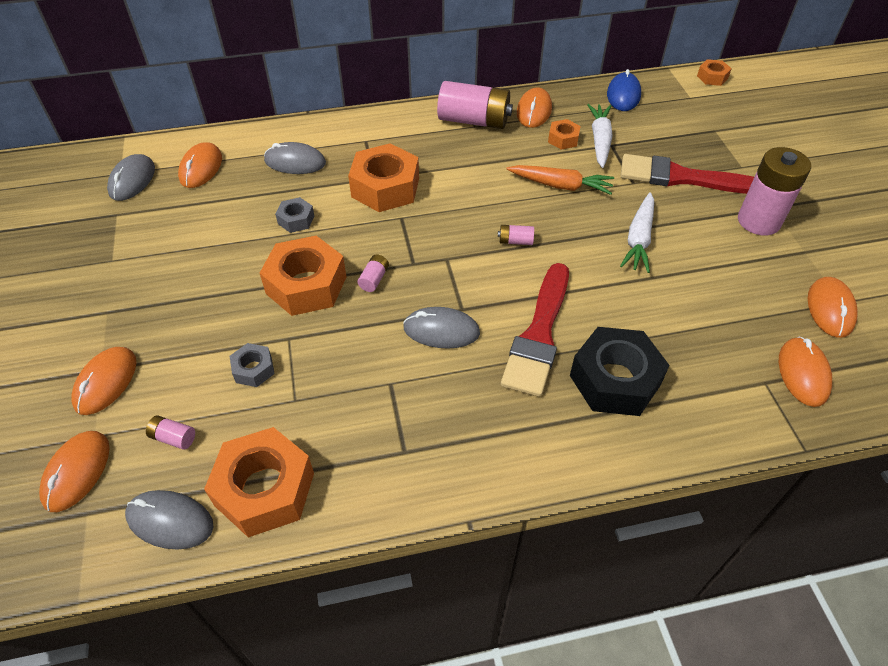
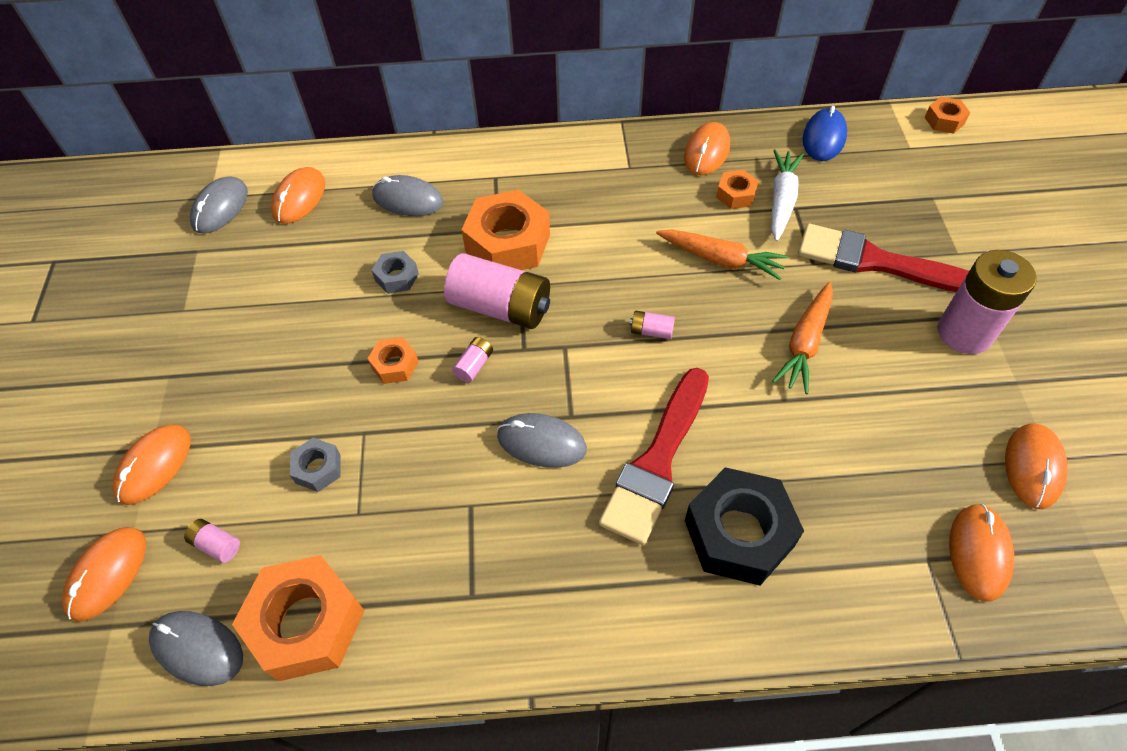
camera: 10 degrees right, 5 degrees up
(306, 285) = (395, 365): orange nut -> orange nut, size x0.49
(474, 120) = (630, 160): pink battery -> pink battery (501, 307)
(638, 239) = (805, 343): white carrot -> orange carrot

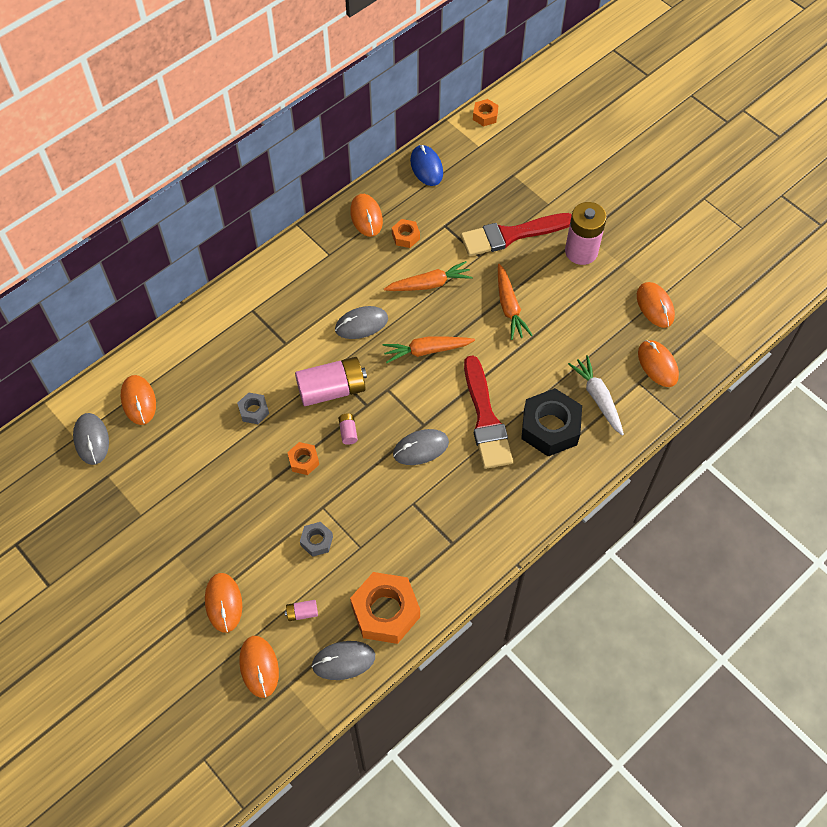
camera: 40 degrees left, 5 degrees up
(408, 199) = (211, 358): grey mouse -> grey mouse (361, 324)
(508, 243) = (300, 348): orange nut -> none
(651, 331) = (426, 351): pink battery -> orange carrot
(781, 200) = (434, 225): white carrot -> white carrot (597, 398)

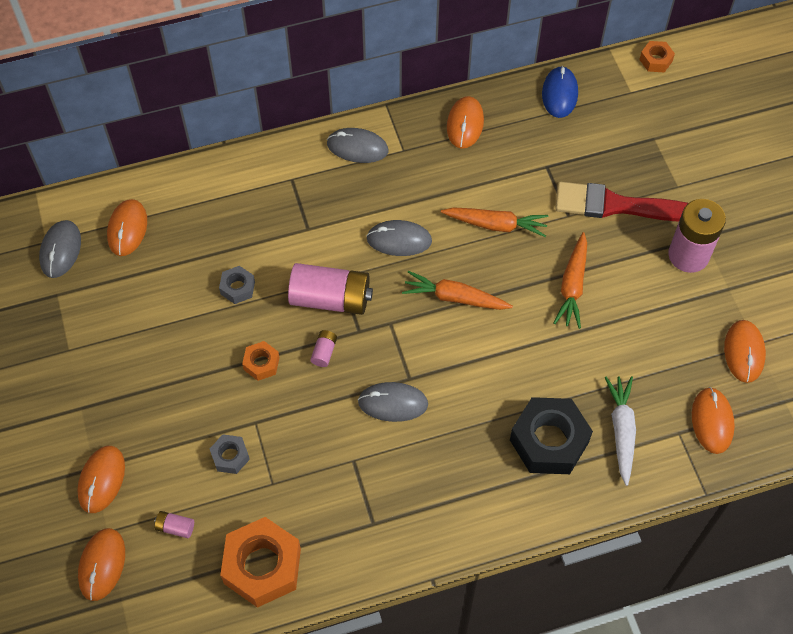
camera: 25 degrees right, 0 degrees up
(343, 661) = (191, 599): grey mouse -> grey mouse (357, 147)
(405, 236) = (497, 162): orange nut -> none
(485, 419) = (481, 400): red brush -> none

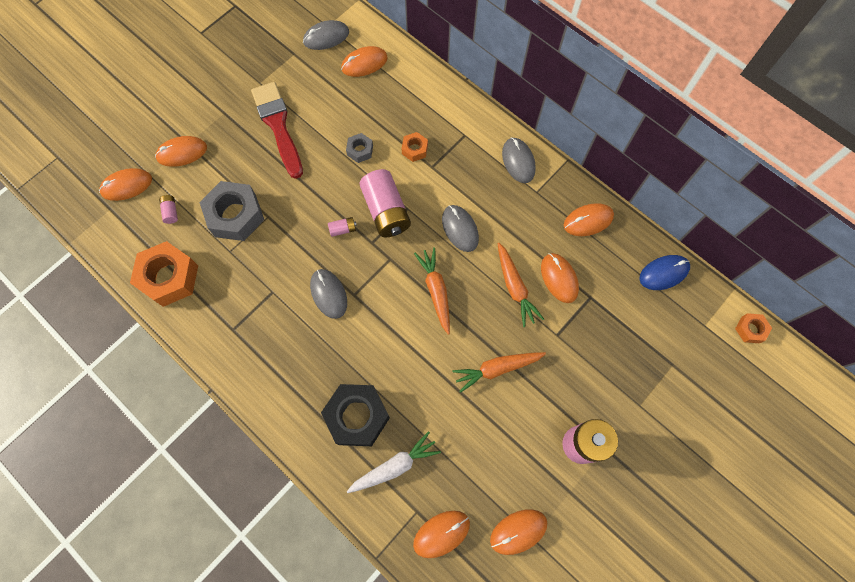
camera: 60 degrees right, 10 degrees up
(230, 456) = (235, 215): grey nut -> grey nut, size x2.03
(261, 363) = (312, 196): orange nut -> orange nut (414, 149)
(510, 182) = (559, 278): none -> orange mouse
(617, 205) = (590, 366): red brush -> red brush (278, 126)

